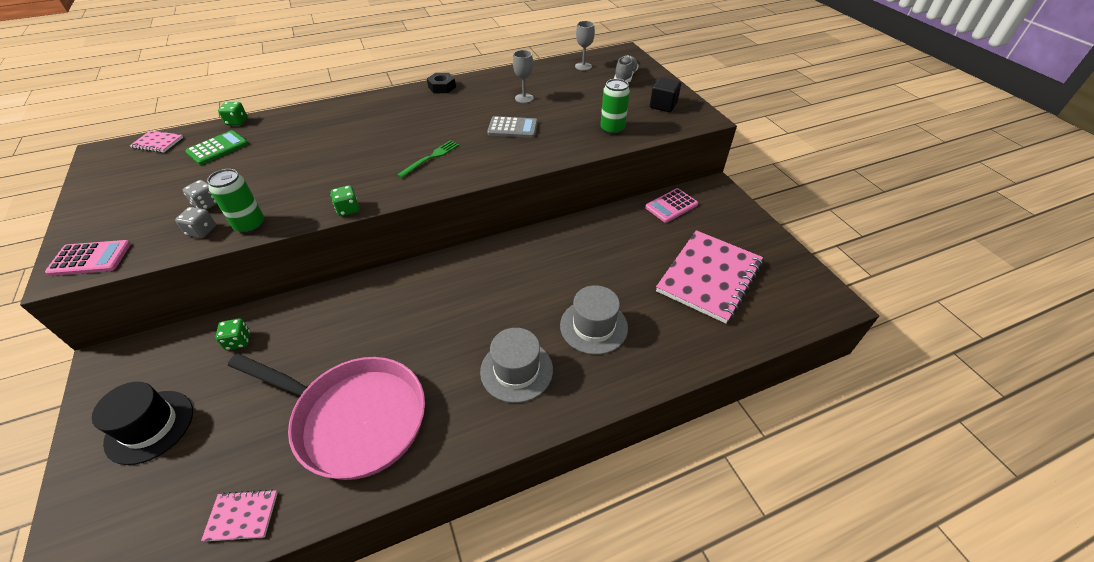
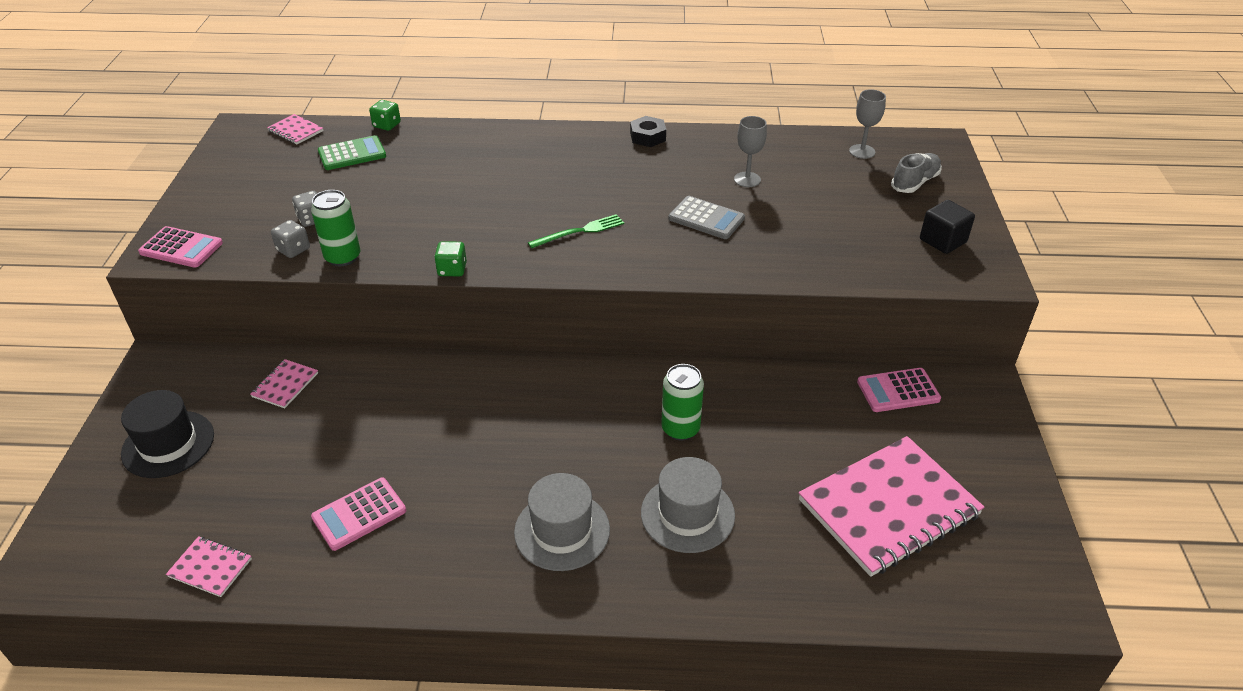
camera: 25 degrees right, 5 degrees down
(238, 341) = (285, 385): green dice -> pink notebook
(354, 418) = (359, 514): pink pan -> pink calculator
(612, 129) = (842, 256): green can -> green can (680, 429)

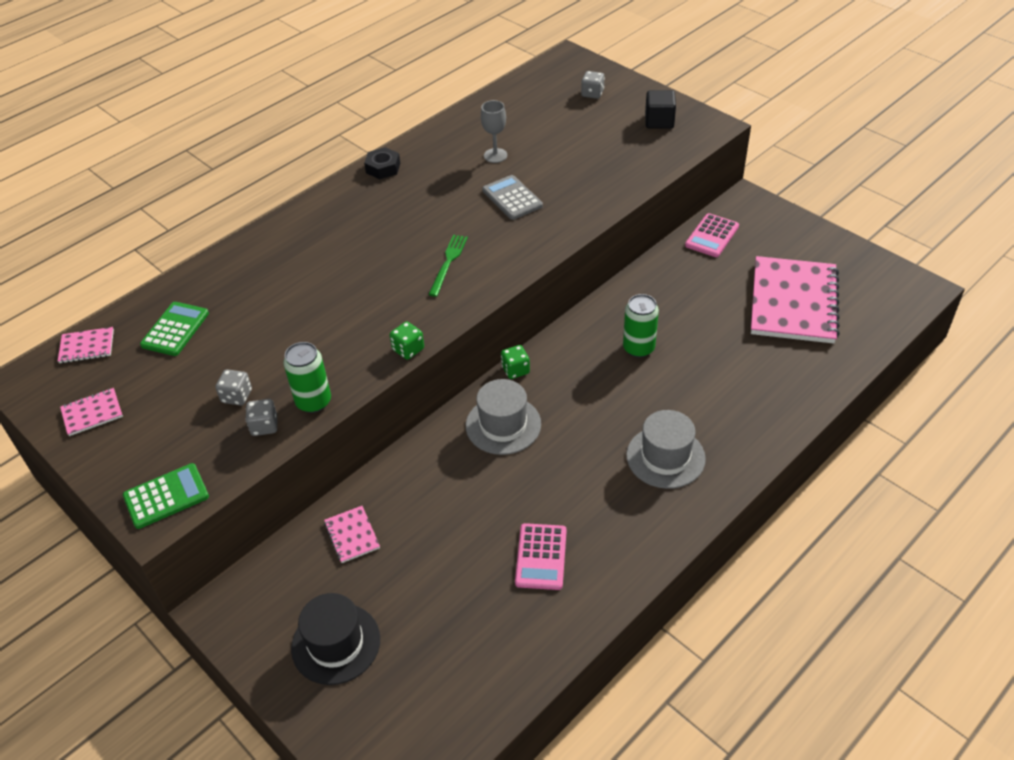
camera: 45 degrees left, 5 degrees up
(181, 248) = (166, 496): pink calculator -> green calculator
(210, 568) = (504, 672): pink notebook -> pink notebook (92, 413)
(387, 125) = (162, 289): green dice -> green dice (515, 370)
(687, 514) = (712, 390): grey hat -> grey hat (503, 425)
(706, 218) = (512, 198): grey calculator -> grey calculator turned 105 degrees counterclockwise
(862, 151) = (533, 92): grey goblet -> none
(914, 182) = (592, 93): grey shoe -> grey dice

